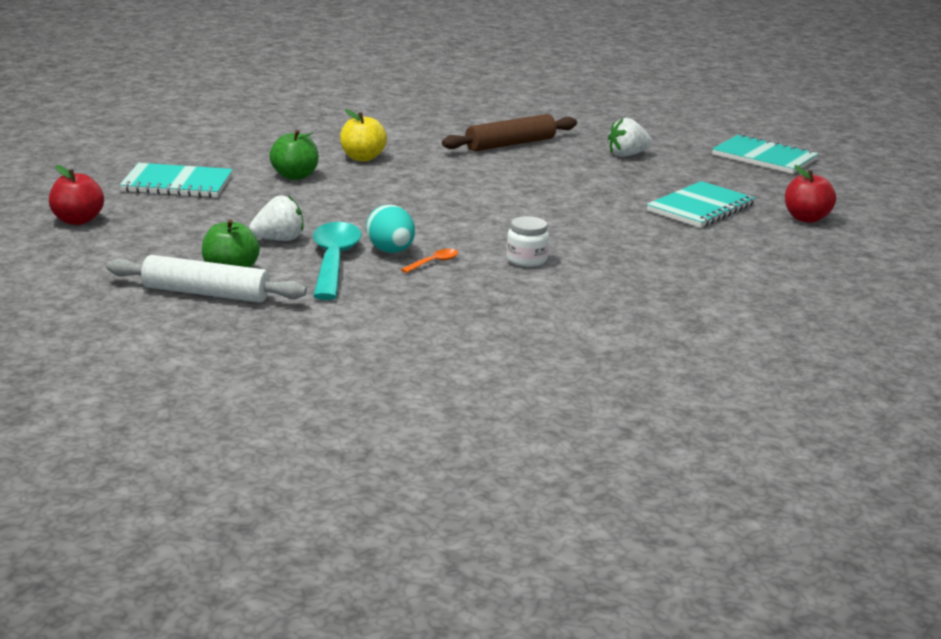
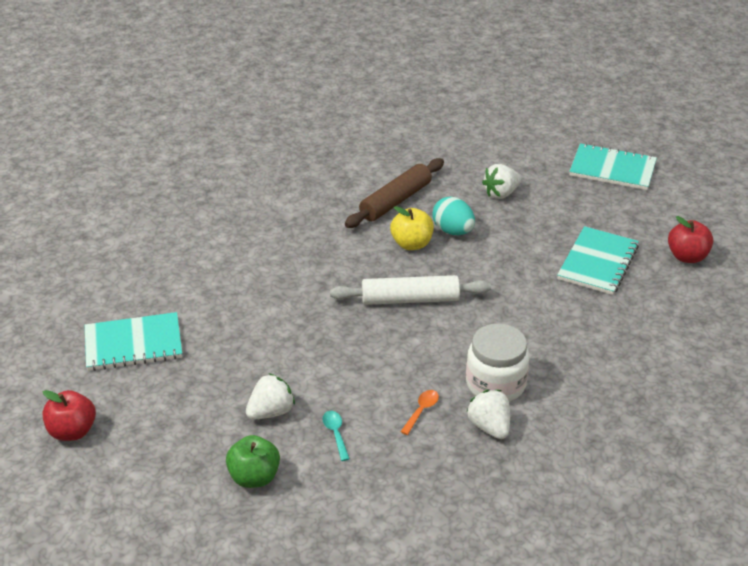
camera: 15 degrees left, 15 degrees up
(206, 293) = (250, 518): white rolling pin -> white rolling pin (410, 299)
(295, 176) = (233, 303): green apple -> none
(333, 261) = (335, 434): turquoise spoon -> turquoise spoon, size x0.42
(362, 158) = (278, 256): yellow apple -> yellow apple (411, 244)
(390, 251) = (376, 403): turquoise egg -> turquoise egg (453, 231)
(498, 282) = (489, 427): none -> white strawberry
(526, 260) = (495, 384): white jar -> white jar, size x1.64

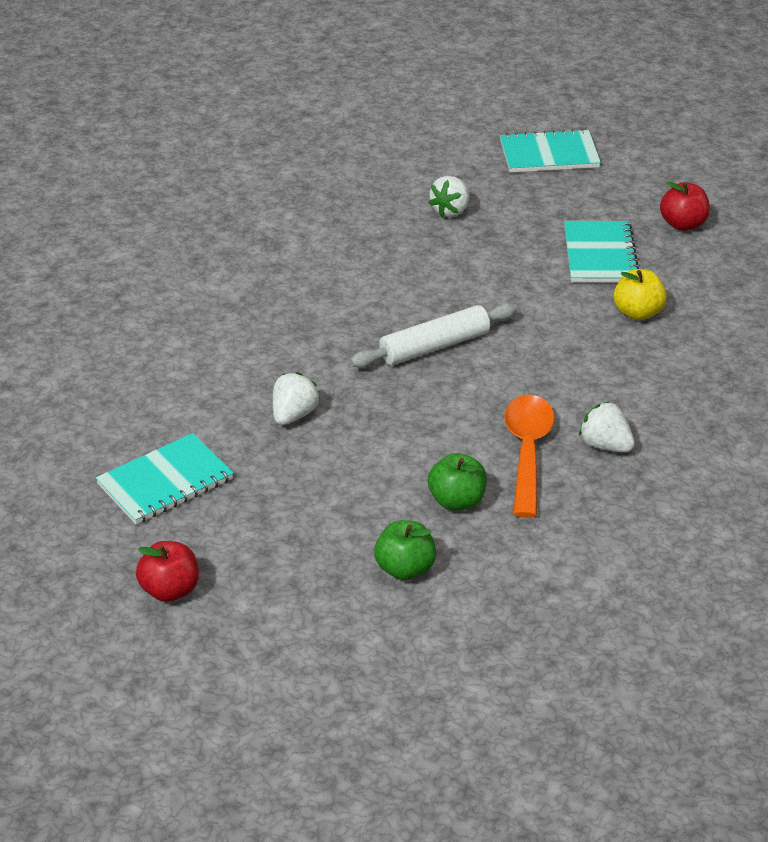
camera: 25 degrees left, 0 degrees up
(271, 412) = (373, 502): white strawberry -> white strawberry (294, 415)
(335, 434) = (457, 501): turquoise spoon -> green apple
(395, 201) = (342, 249): brown rolling pin -> none
(411, 244) = (394, 289): yellow apple -> yellow apple (638, 313)
(421, 411) = (527, 452): orange spoon -> orange spoon, size x2.36
(453, 231) = (428, 264): turquoise egg -> none
(495, 384) = (582, 403): white jar -> none

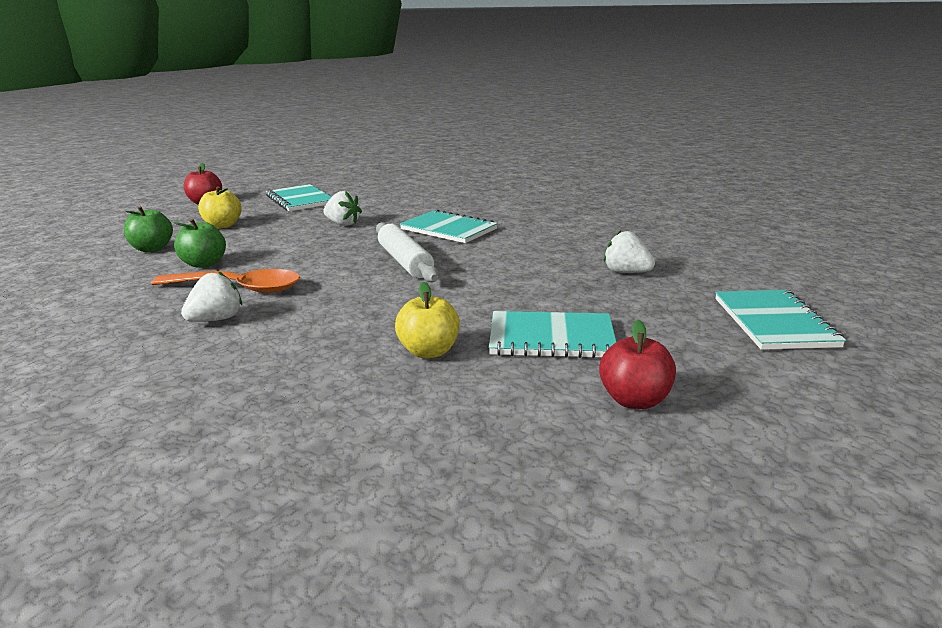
camera: 95 degrees right, 15 degrees down
(301, 530) = (223, 226): none -> yellow apple
(317, 324) = (448, 229): none -> turquoise notebook

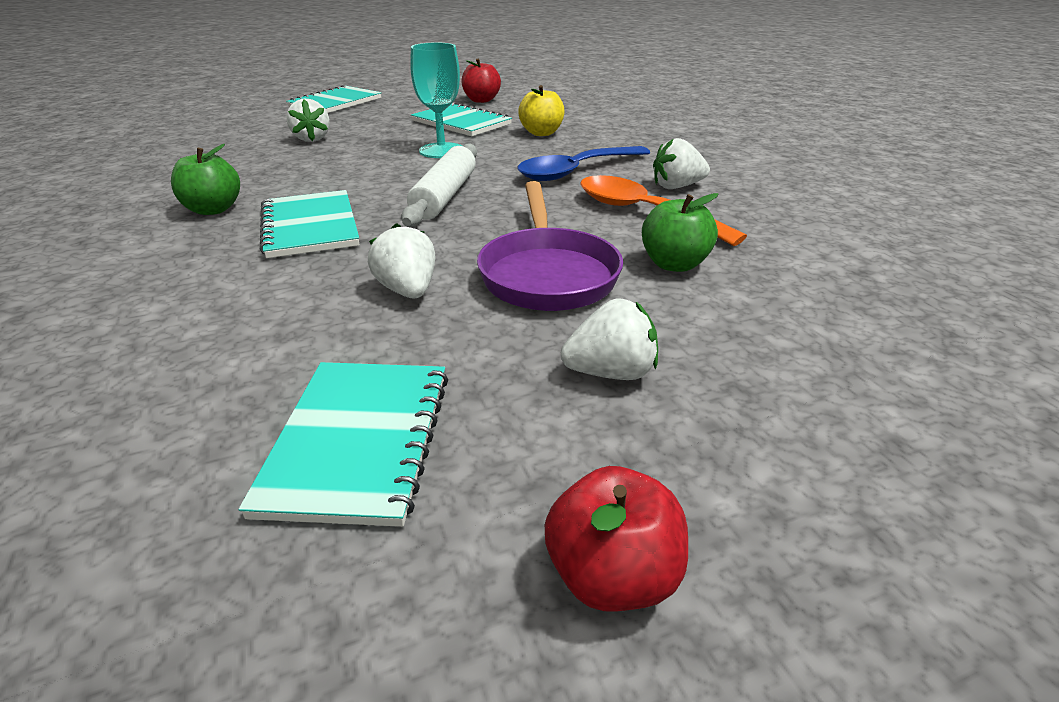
camera: 145 degrees left, 10 degrees up
(152, 249) = (761, 334): green apple -> green apple (213, 210)
(223, 226) = (611, 372): yellow apple -> white strawberry
(279, 243) = (547, 274): none -> purple pan
(327, 309) = (576, 171): none -> blue spoon
(487, 295) = (441, 151): none -> turquoise goblet

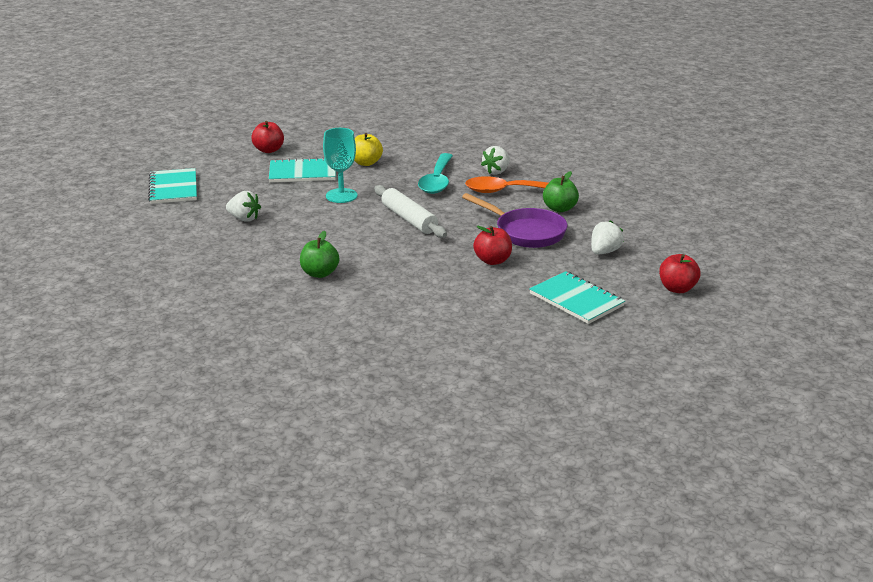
camera: 45 degrees left, 5 degrees down
(310, 226) = (388, 259): turquoise notebook -> none
(408, 290) = (492, 261): white strawberry -> red apple
(576, 171) = (437, 181): blue spoon -> turquoise spoon

